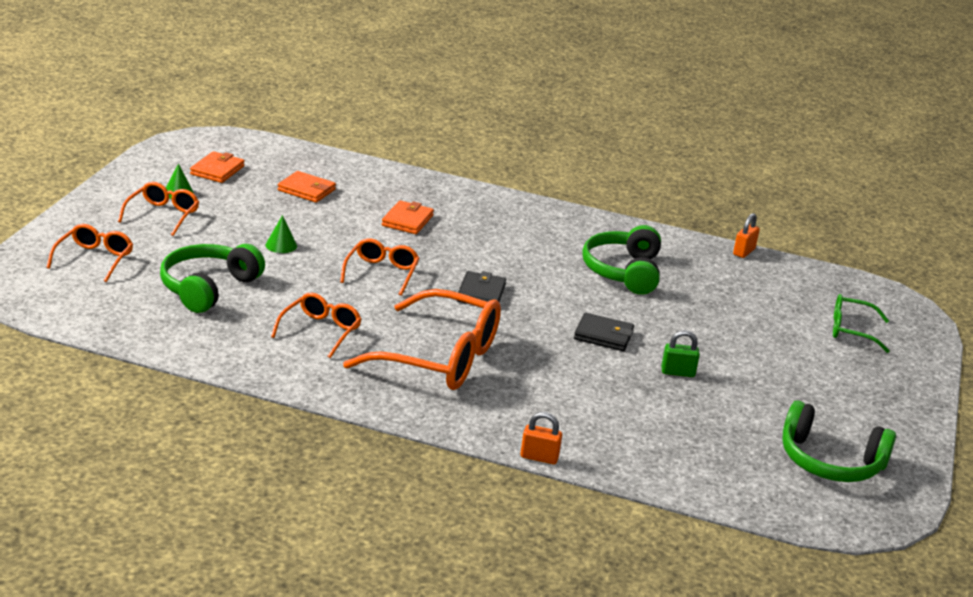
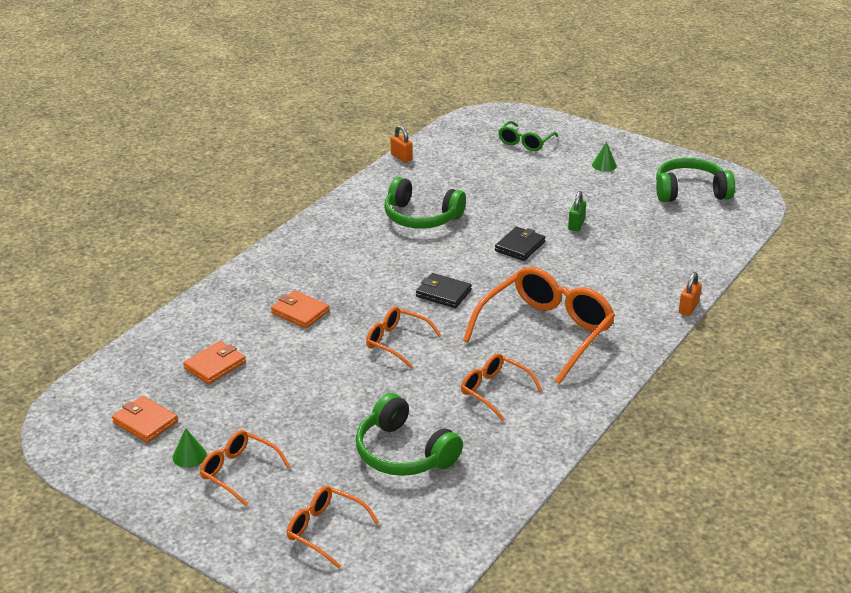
camera: 70 degrees left, 5 degrees up
(281, 245) = (328, 396): green cone -> green cone (604, 165)
(830, 462) = (690, 191): green headphones -> green headphones turned 135 degrees counterclockwise

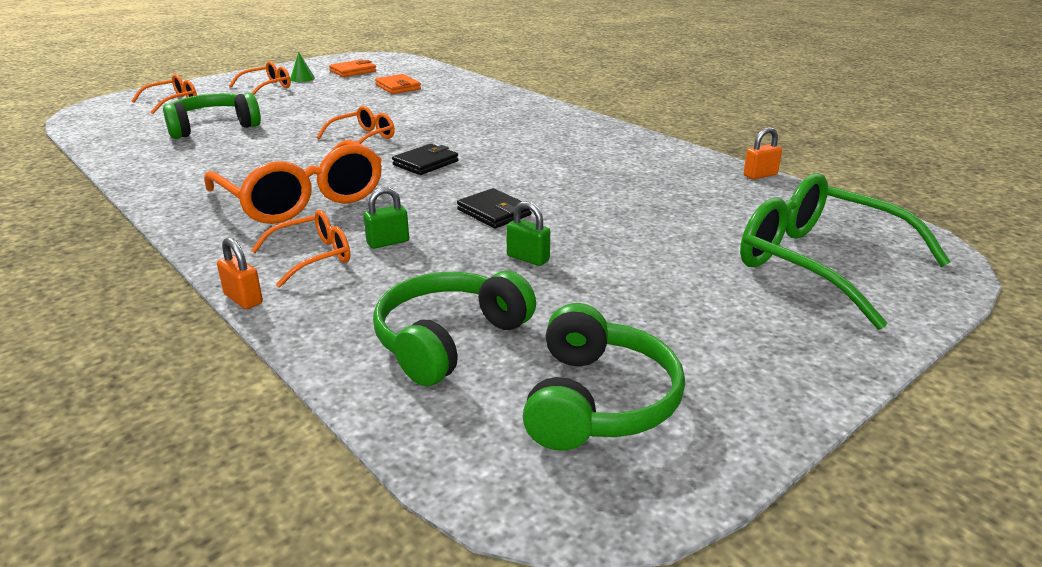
camera: 105 degrees right, 5 degrees down
(300, 312) = (446, 112): orange wallet -> none
(421, 217) = (595, 170): green headphones -> green headphones (448, 339)
(494, 391) = (241, 164): orange glasses -> orange glasses (313, 257)
(525, 142) = (818, 263): green glasses -> green glasses, size x1.91
(588, 277) = (388, 242): none -> green padlock
(604, 165) = (728, 322): green cone -> none

